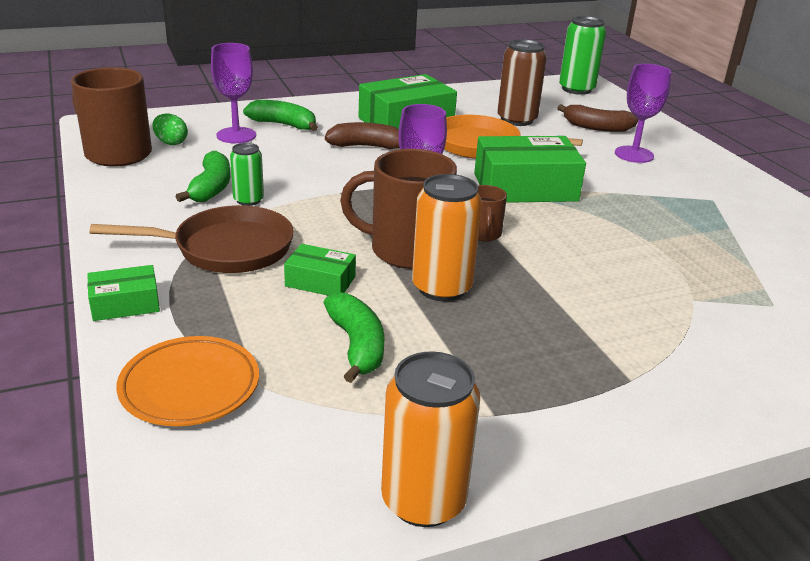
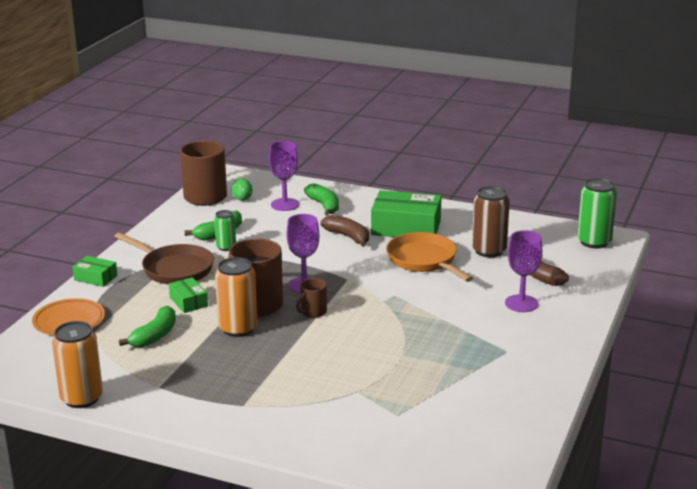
camera: 45 degrees right, 5 degrees down
(525, 187) = (394, 296): green box -> none

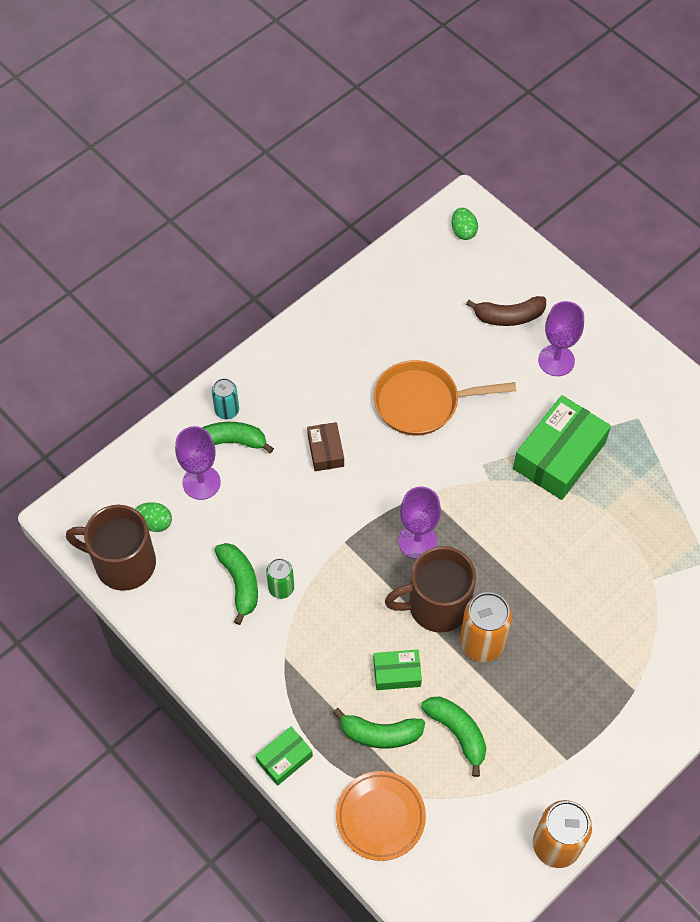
camera: 65 degrees left, 35 degrees up
(135, 306) = (380, 734): none -> green banana
(174, 269) = (308, 663): brown pan -> none
(313, 312) = (482, 556): brown mug -> none
(347, 199) = (227, 410): none -> turquoise can
(348, 237) = (325, 451): brown banana -> brown box
(406, 228) = (335, 384): green box -> green box (559, 456)
(489, 251) = (432, 333): brown can -> none
(594, 242) = (463, 231): green can -> green egg

